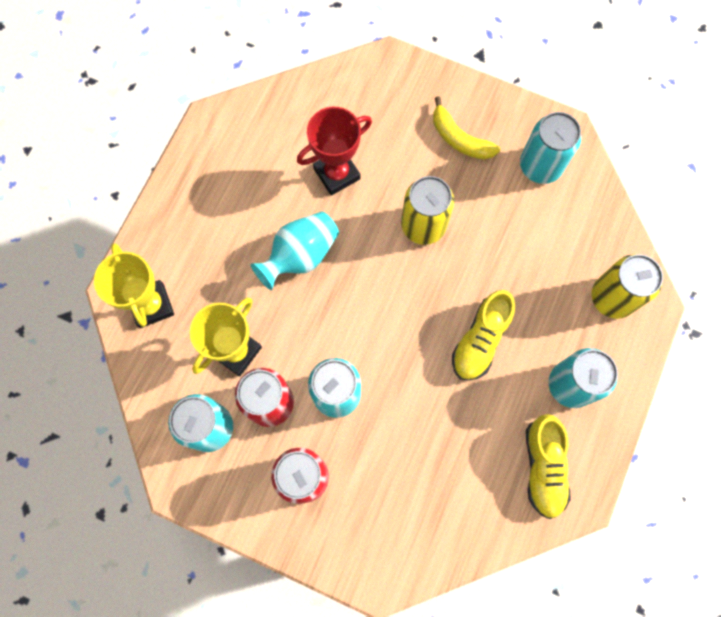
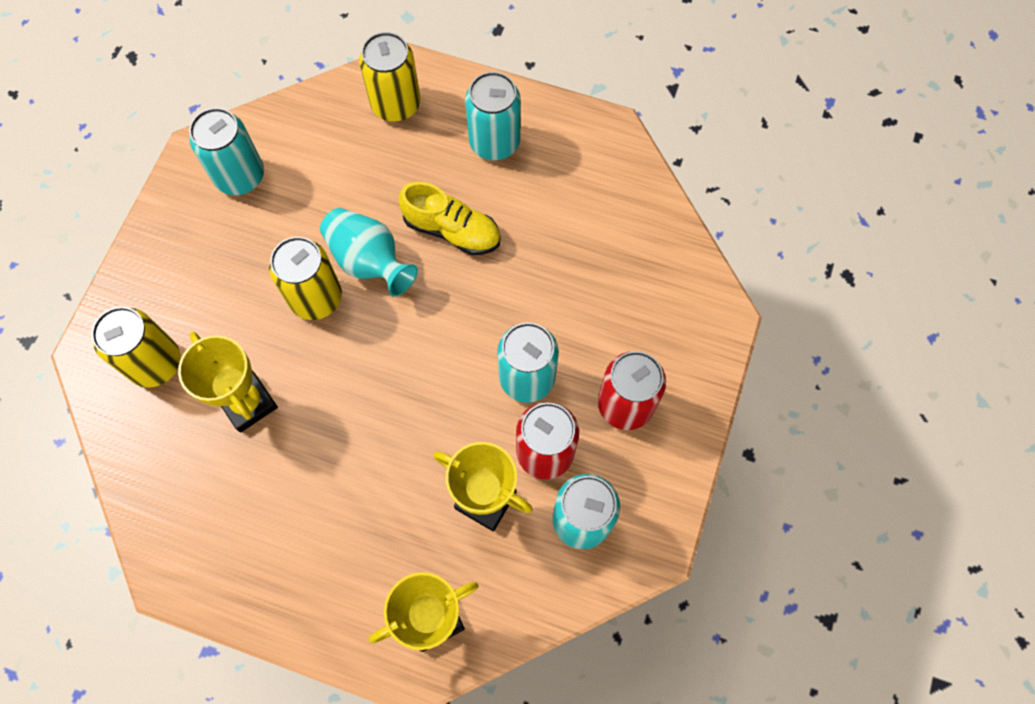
camera: 95 degrees left, 5 degrees down
(300, 255) = (359, 437): turquoise vase -> turquoise vase (369, 261)
(337, 174) = (248, 403): red trophy -> yellow trophy
(376, 107) = (155, 363): none -> yellow can
(459, 139) = (203, 264): yellow banana -> none
(543, 467) = (584, 165): yellow shoe -> none

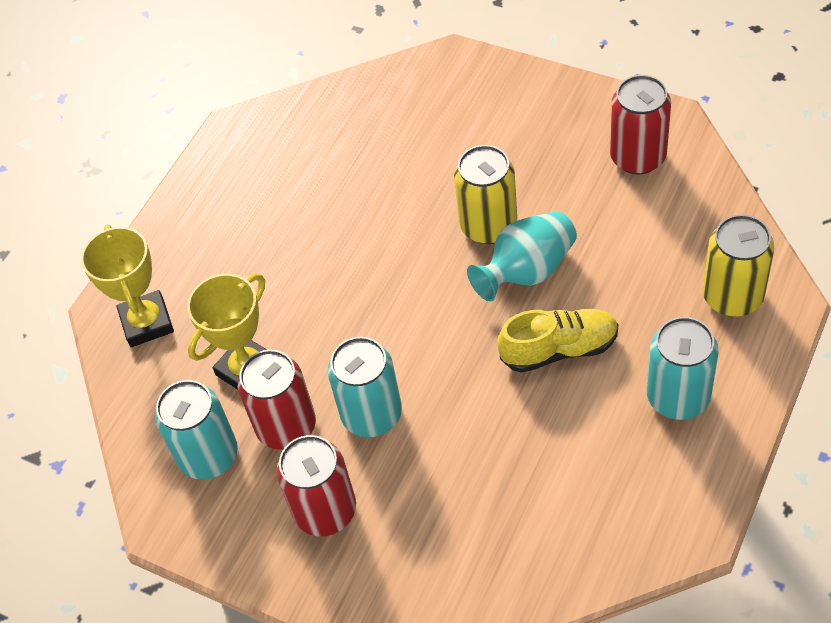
camera: 105 degrees right, 15 degrees down
(155, 363) = (434, 105): yellow can -> none
(240, 176) = (638, 157): turquoise can -> red can
(248, 403) = (383, 175): yellow trophy -> none
(452, 230) = (559, 349): yellow shoe -> yellow shoe turned 135 degrees counterclockwise

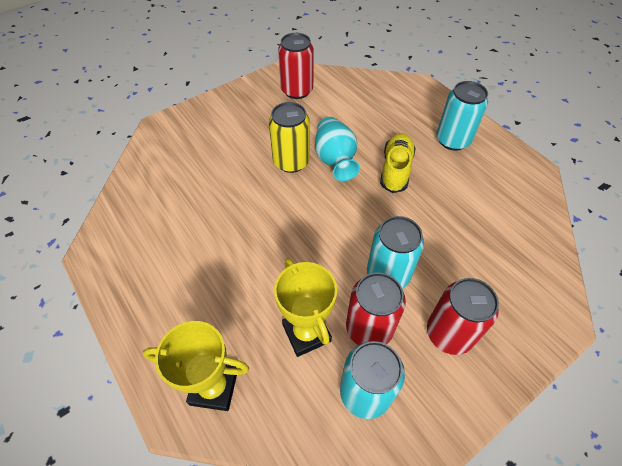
camera: 70 degrees left, 0 degrees up
(732, 296) = (405, 98): yellow can -> none

